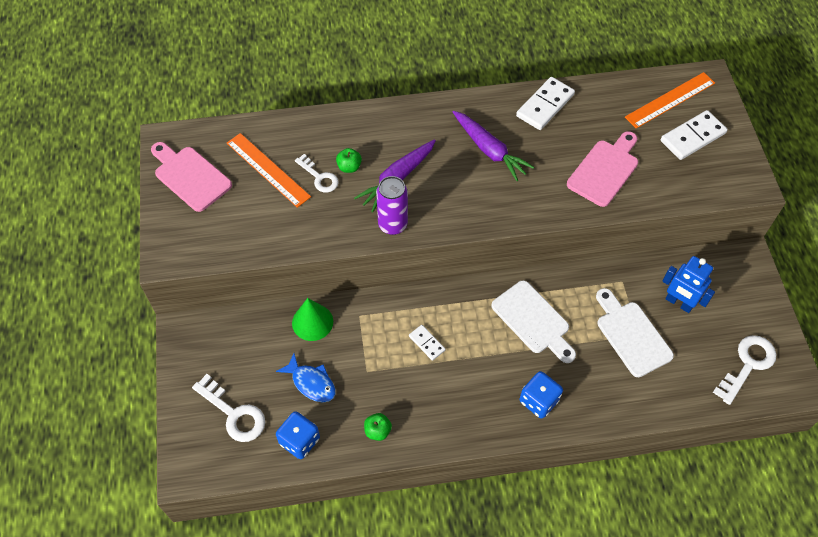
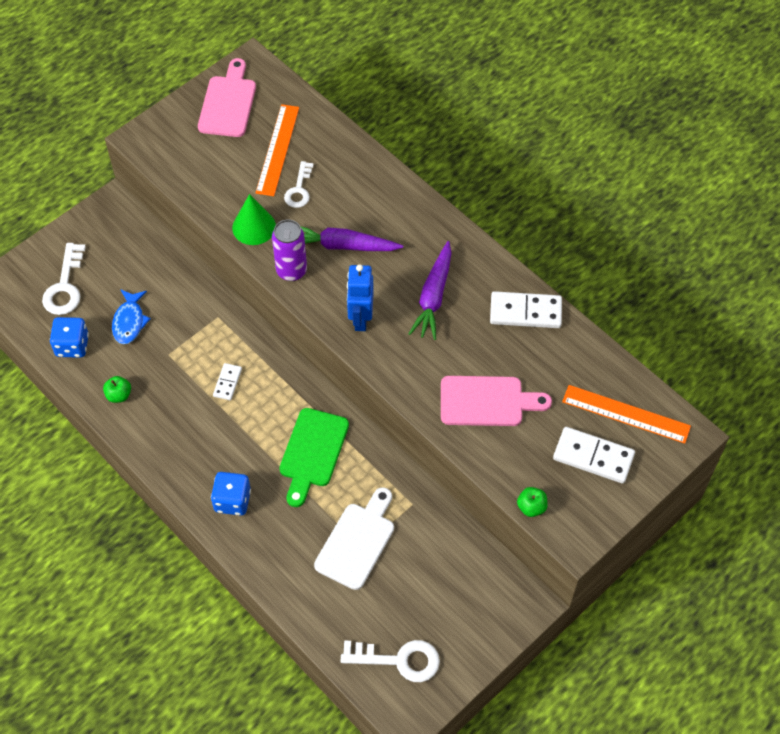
camera: 55 degrees right, 0 degrees up
(312, 322) = (186, 287): green cone -> green cone (254, 227)
(349, 167) = (327, 204): green apple -> green apple (531, 507)
(533, 320) = (312, 452): white cutting board -> green cutting board
(679, 303) = (425, 565): blue robot -> blue robot (360, 318)

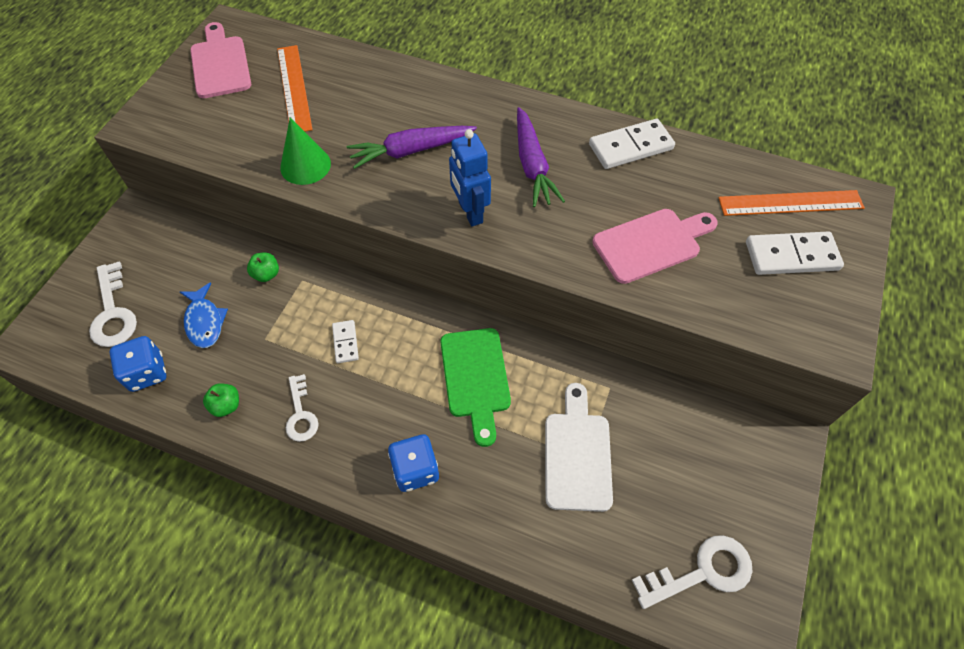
camera: 25 degrees left, 0 degrees up
(291, 271) = (369, 193): purple can -> none
(299, 189) = (336, 115): white key -> white key (301, 414)
(531, 507) = (770, 333): green apple -> green apple (266, 274)

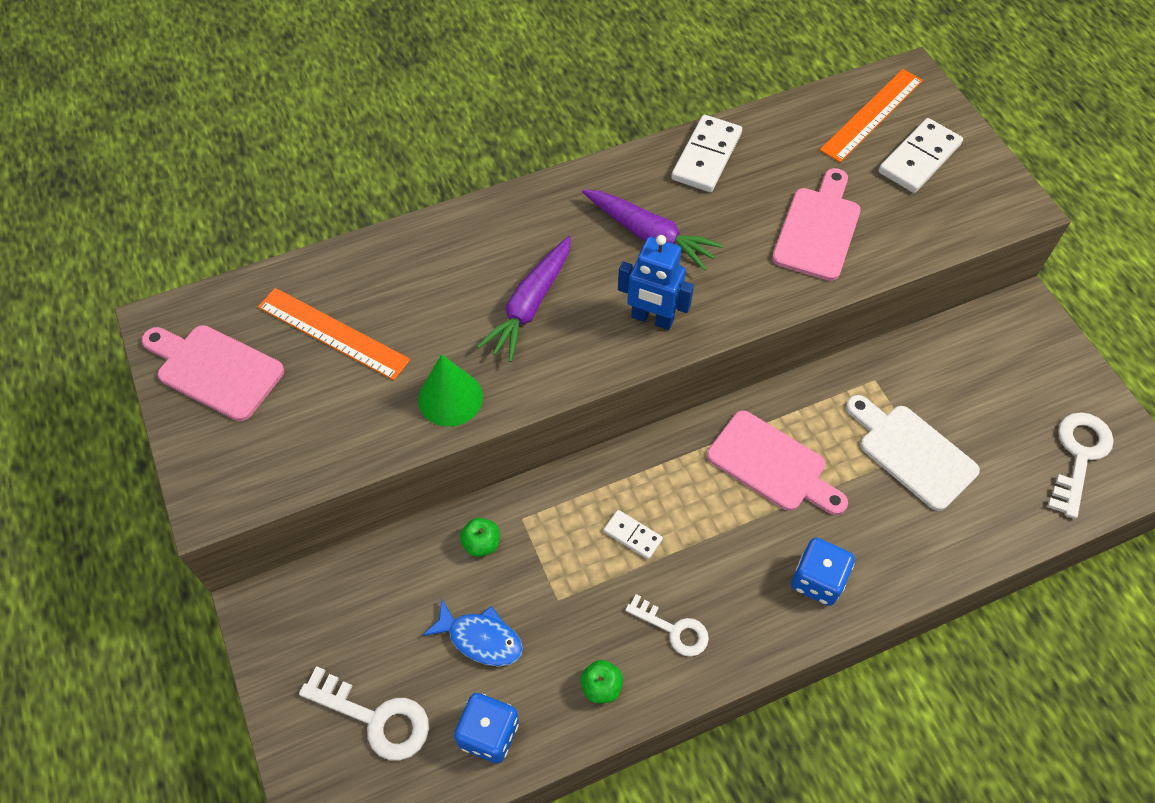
camera: 45 degrees left, 0 degrees up
(475, 378) = (772, 465): green cutting board -> pink cutting board

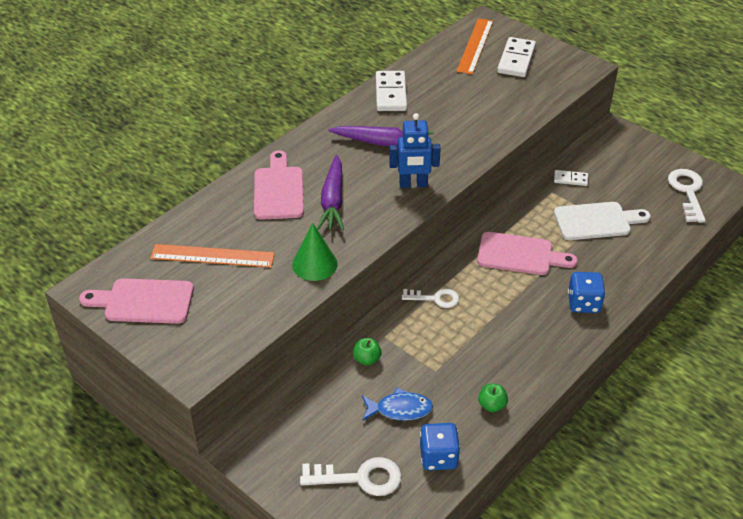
camera: 25 degrees left, 15 degrees down
(632, 535) = (460, 320): white domino -> white domino (570, 179)
(674, 629) = (516, 359): white key -> white key (435, 298)
(818, 229) = (481, 110): pink cutting board -> pink cutting board (279, 190)
(912, 453) = (596, 221): white cutting board -> white cutting board turned 150 degrees clockwise

